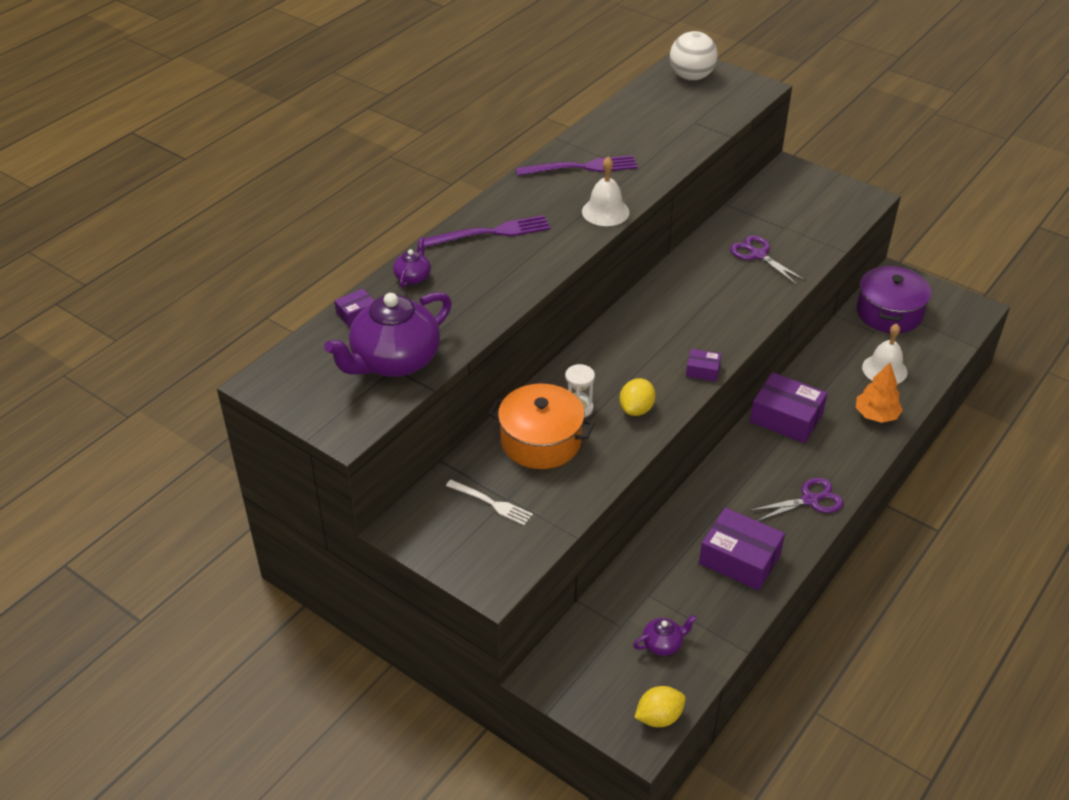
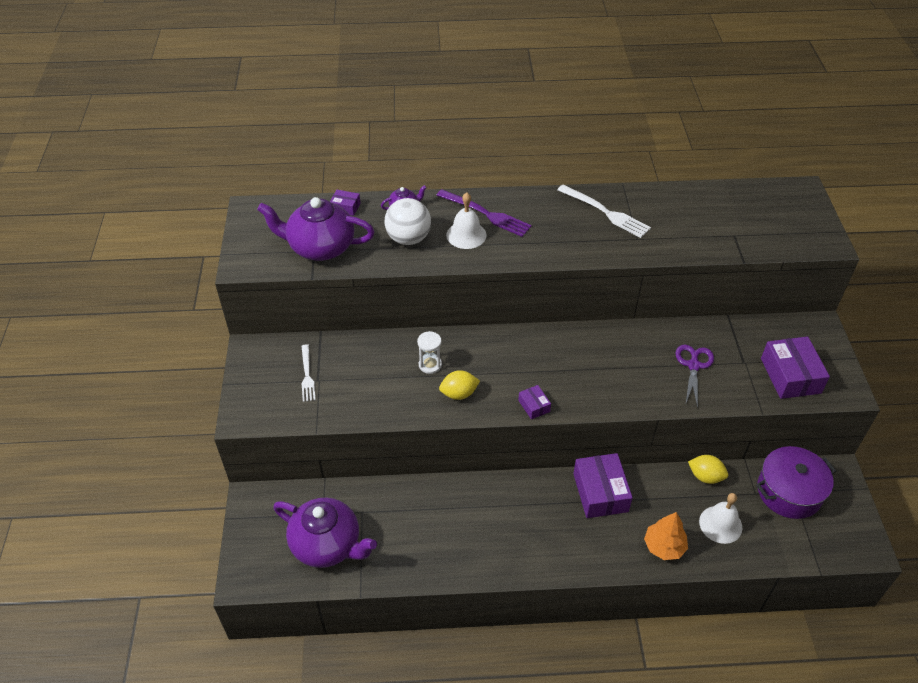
camera: 50 degrees right, 5 degrees up
(541, 441) = (382, 365): orange pot -> none
(581, 167) = (606, 212): purple fork -> white fork
(605, 212) = (572, 250): white bell -> white bell (466, 235)
(659, 717) = (266, 578): yellow lemon -> yellow lemon (705, 476)
(663, 644) = (327, 545): purple teapot -> purple teapot, size x2.24
(691, 77) = (787, 203): white ball -> white ball (408, 238)
(739, 559) = (438, 544): purple box -> purple box (790, 375)
(810, 500) = (533, 553): purple scissors -> none

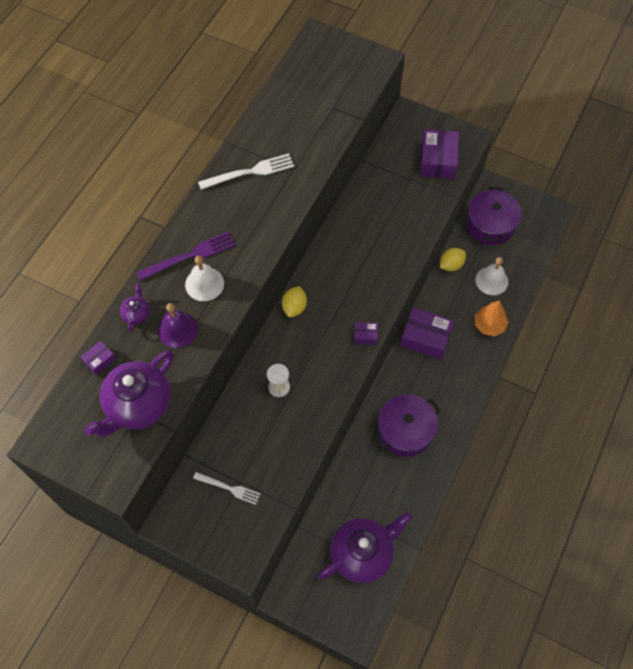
camera: 60 degrees left, 15 degrees up
(408, 238) = (177, 329): white ball -> purple bell
(459, 394) = (321, 381): yellow lemon -> yellow lemon (294, 307)
(482, 522) = (405, 431): none -> purple pot
(693, 365) = (393, 211): purple scissors -> none
(790, 375) = (438, 160): purple box -> purple box turned 75 degrees clockwise

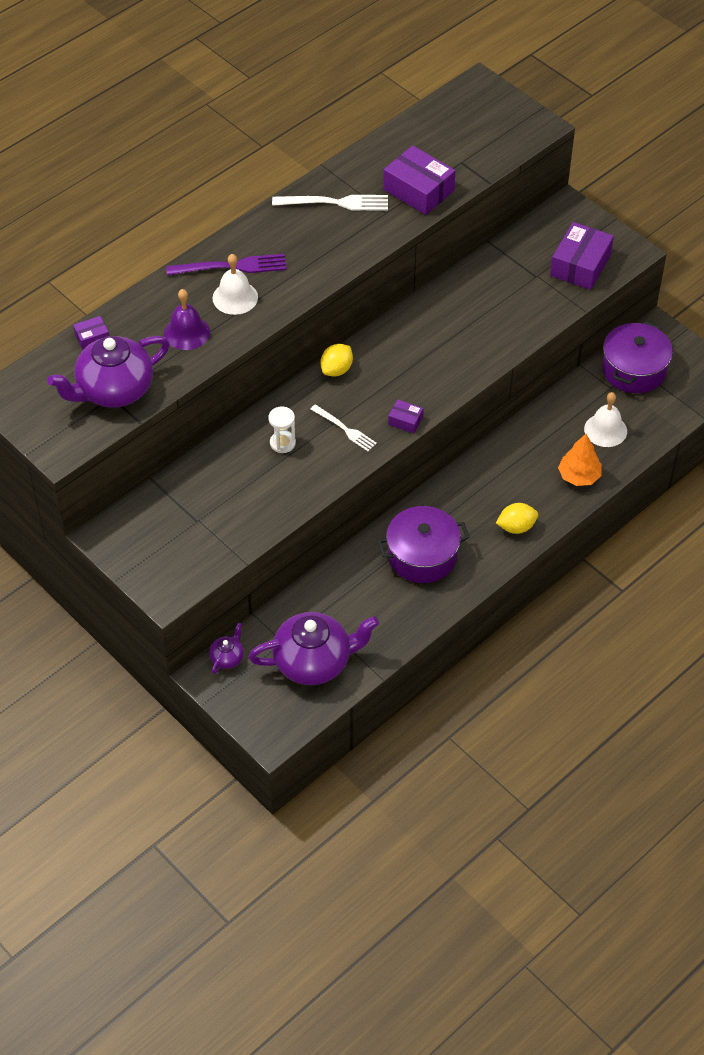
camera: 20 degrees right, 10 degrees down
(136, 314) = (149, 306): purple teapot -> purple teapot (227, 657)
(229, 488) = (183, 523): white fork -> white fork (345, 429)
(425, 338) = (493, 467): purple box -> purple box (418, 190)
(451, 265) = (562, 399): yellow lemon -> yellow lemon (516, 527)

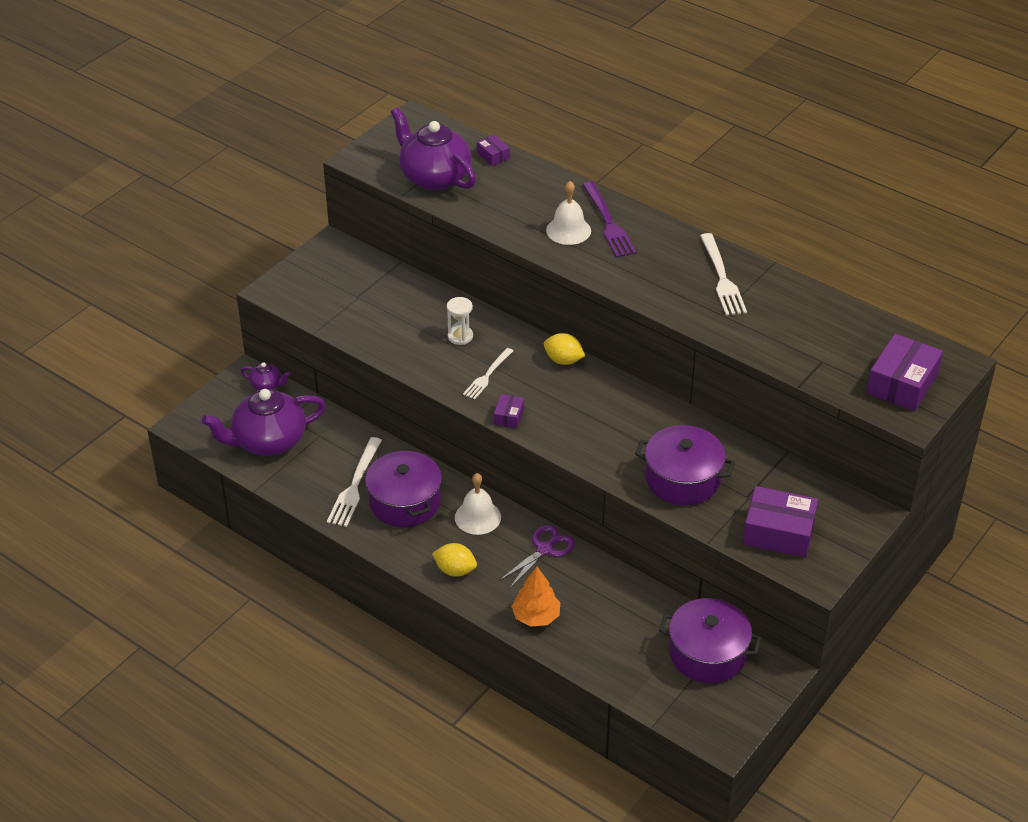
camera: 80 degrees right, 10 degrees down
(187, 332) = (515, 208): purple bell -> none
(314, 662) = (268, 441): purple teapot -> purple teapot turned 90 degrees clockwise
(392, 593) = (355, 485): none -> white fork
(418, 190) = (764, 334): purple box -> purple box (902, 383)
(501, 458) = (545, 549): none -> purple scissors
(508, 313) = (682, 479): none -> purple pot
(516, 527) = (455, 570): yellow lemon -> yellow lemon turned 45 degrees counterclockwise
(605, 430) = (608, 634): white bell -> white bell (477, 517)

